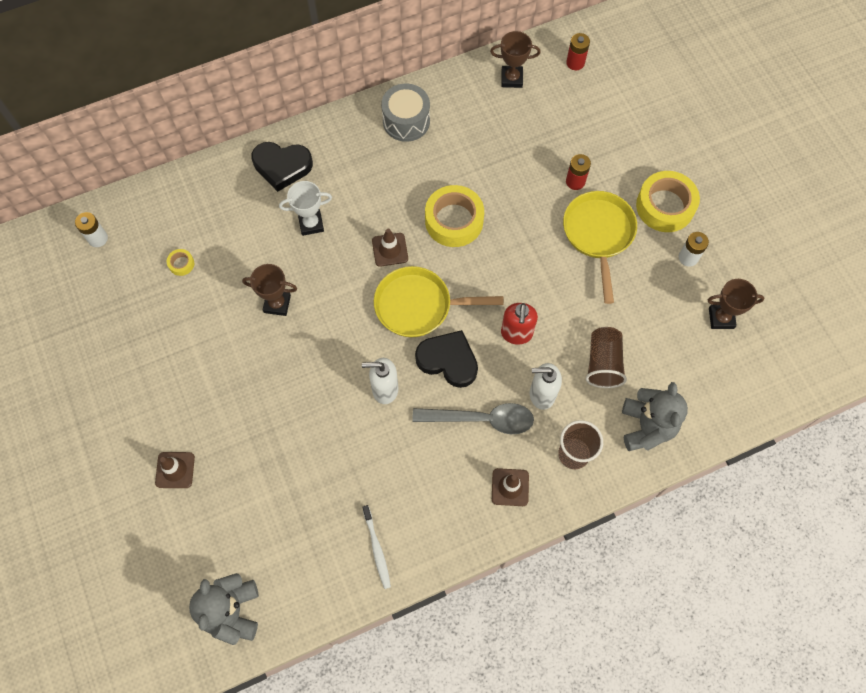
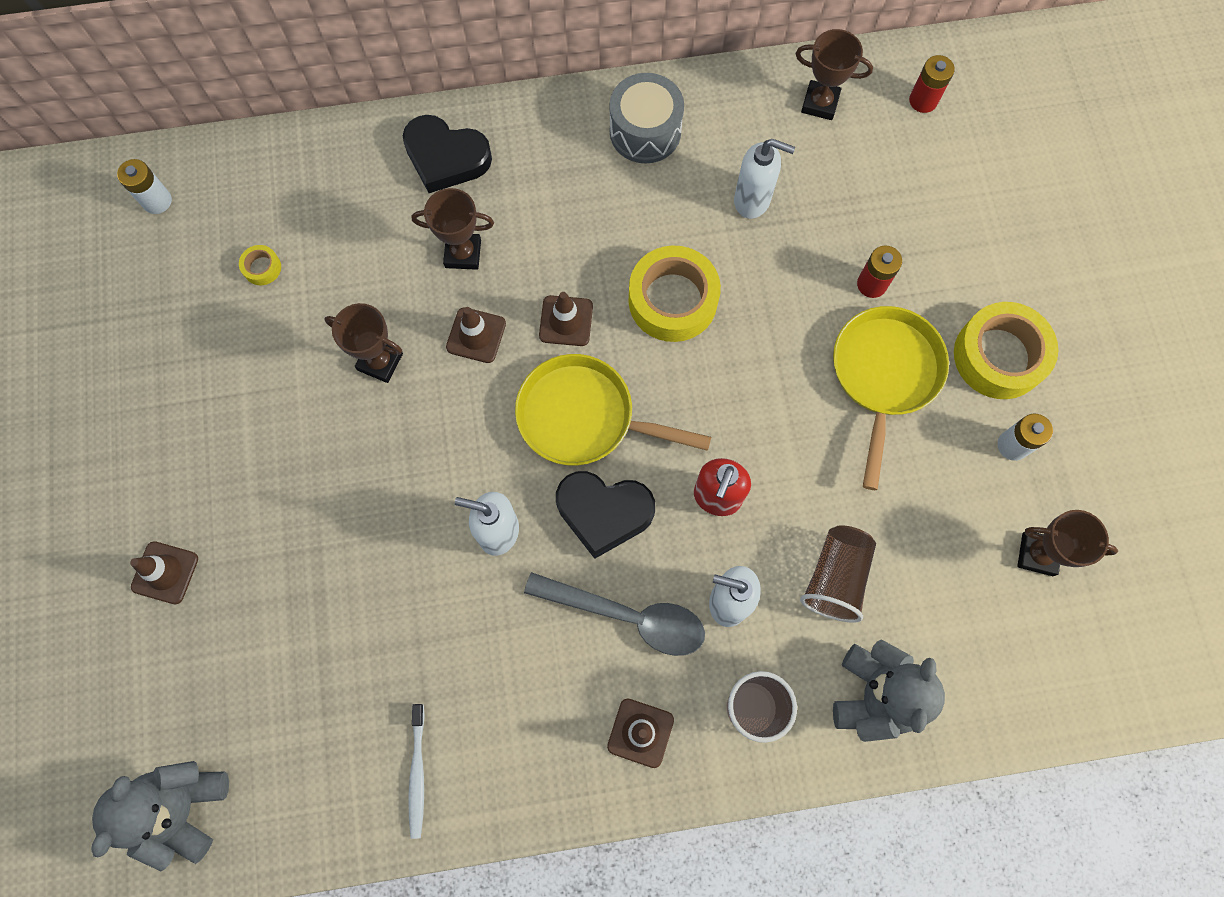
camera: 15 degrees right, 5 degrees up
(311, 224) = (463, 253): white trophy -> brown trophy
(334, 272) = (476, 335): none -> brown traffic cone
(448, 360) = (604, 512): black heart -> black heart turned 150 degrees clockwise
(486, 148) = (752, 200): none -> white soap dispenser

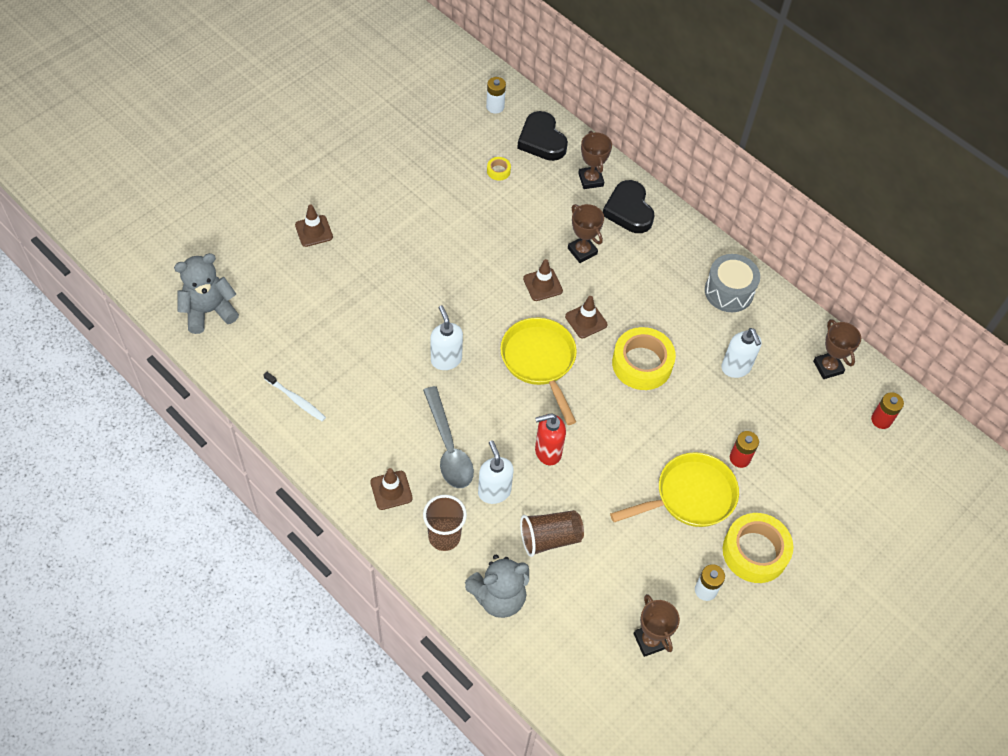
camera: 50 degrees right, 15 degrees down
(380, 362) = (492, 252): brown trophy -> brown trophy (590, 180)
(417, 773) = (296, 400): white toothbrush -> white toothbrush turned 105 degrees counterclockwise
(604, 512) = (495, 402): black heart -> black heart (542, 140)

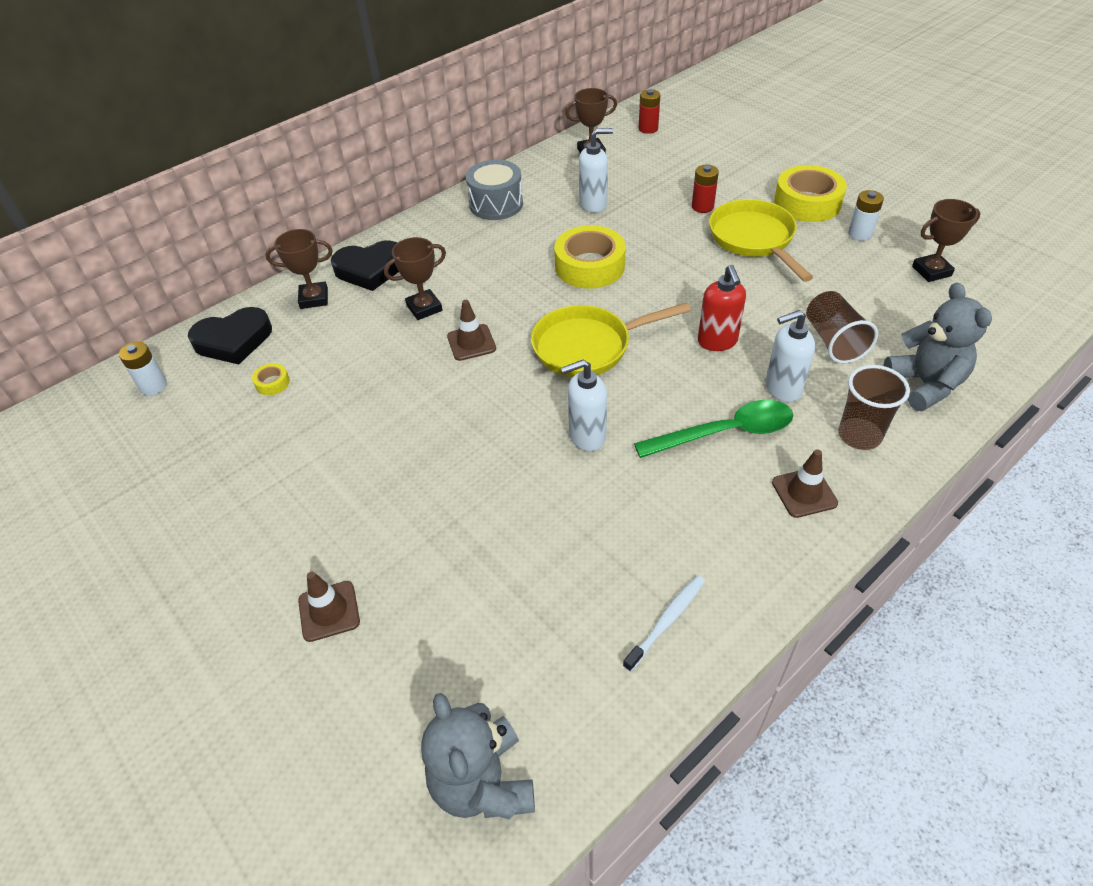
camera: 80 degrees left, 10 degrees down
(448, 447) = (725, 433): grey spoon -> green spoon
(586, 320) = (528, 307): brown traffic cone -> none

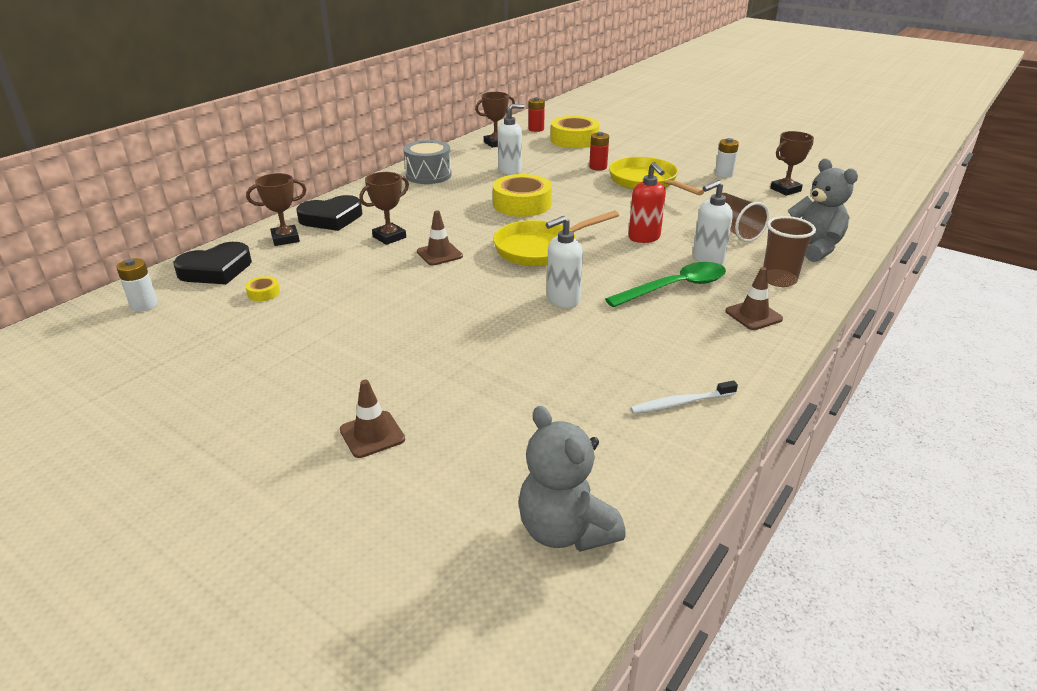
camera: 15 degrees left, 15 degrees down
(667, 621) = (681, 403): white toothbrush -> white toothbrush turned 135 degrees counterclockwise
(807, 203) = (676, 161): yellow tape -> yellow tape (574, 140)

